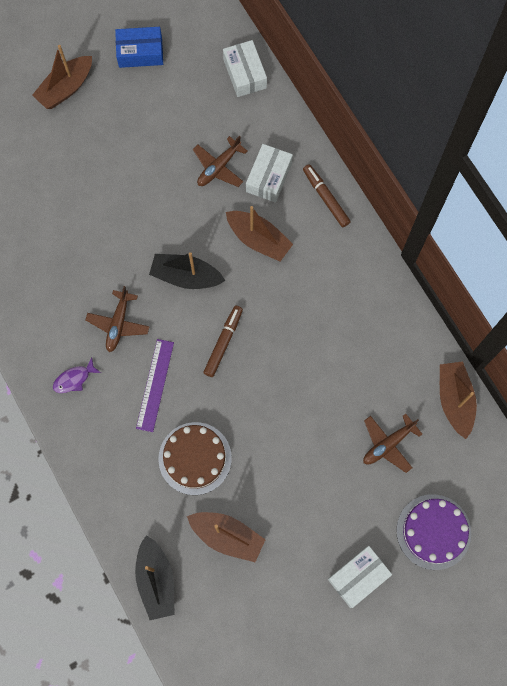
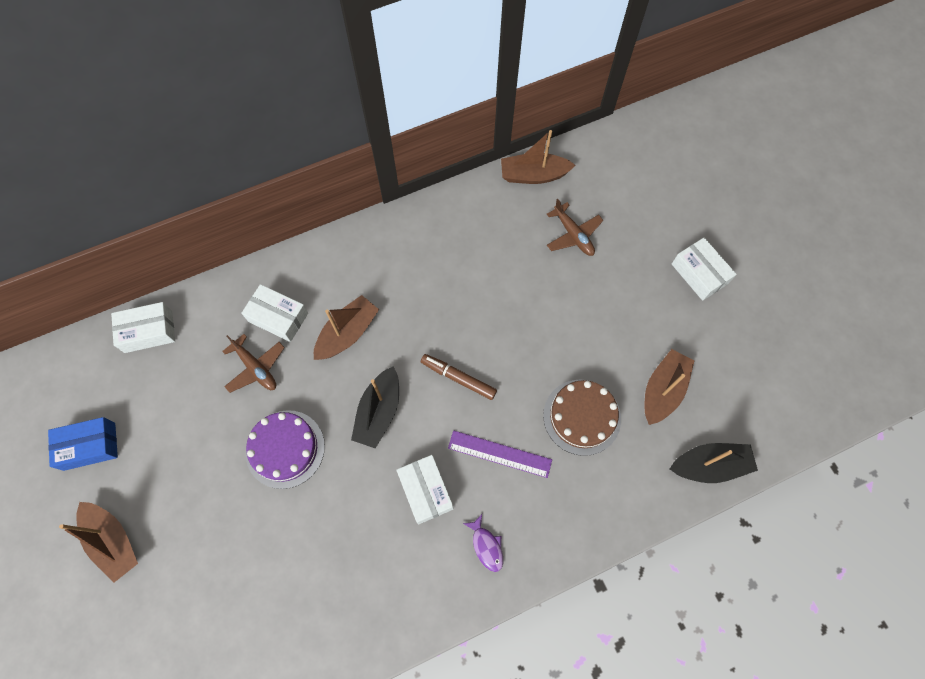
camera: 85 degrees left, 5 degrees down
(118, 324) = (425, 491): brown plane -> white box
(140, 52) = (89, 446): blue box -> blue box turned 75 degrees clockwise
(325, 198) = (312, 264): brown marker -> none
(433, 531) = (656, 206): purple cake -> purple cake (285, 449)

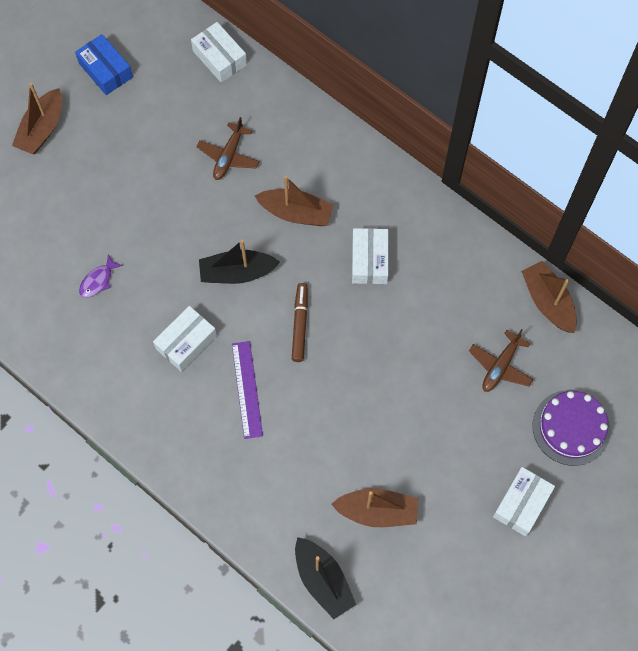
camera: 65 degrees right, 0 degrees up
(278, 317) = (283, 150): white box -> white box (369, 260)
(285, 449) = (170, 214): purple cake -> purple cake (571, 427)
(486, 546) = (162, 412): purple fish -> purple fish (98, 281)
(582, 417) = (315, 447): brown cake -> none

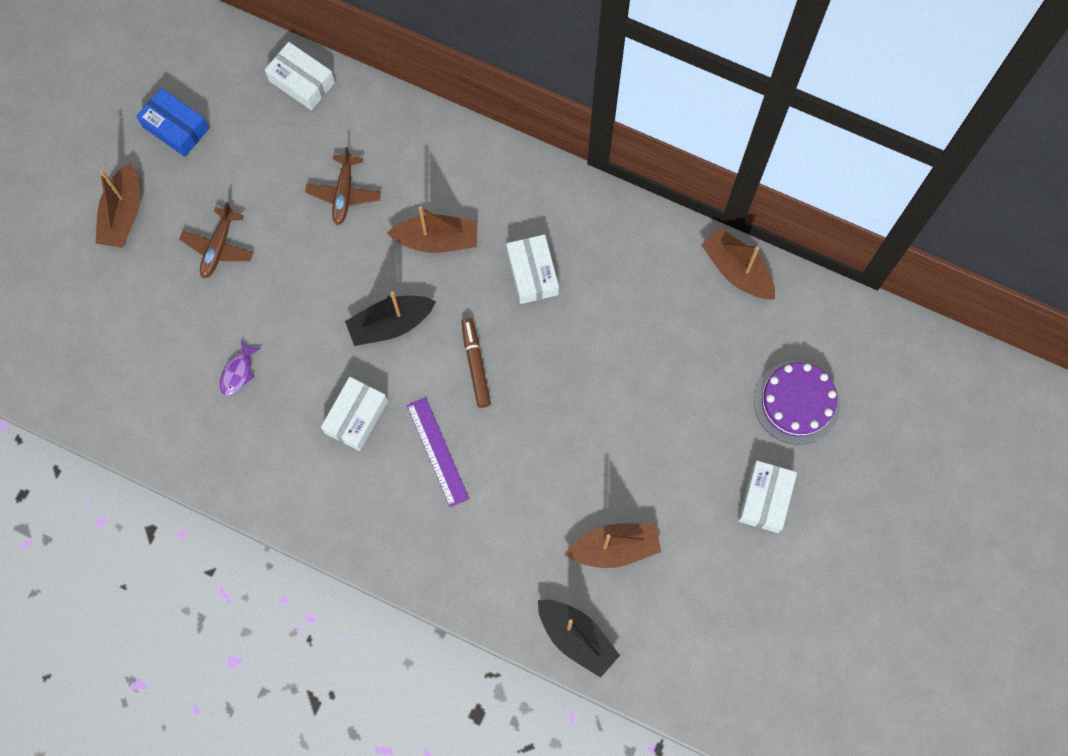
camera: 15 degrees left, 5 degrees up
(500, 366) = (704, 355): brown plane -> brown plane (218, 247)

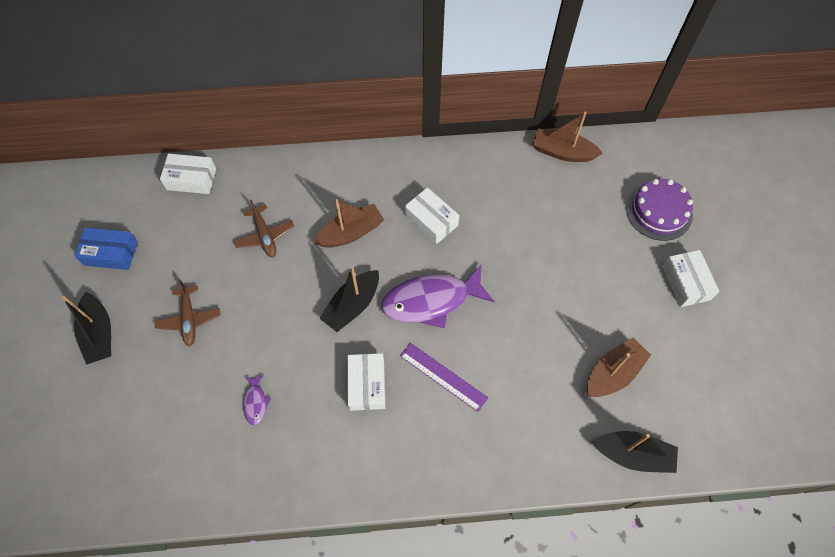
camera: 30 degrees left, 10 degrees down
(123, 214) = (99, 334): brown boat -> black boat
(475, 364) = (431, 301): brown marker -> purple fish

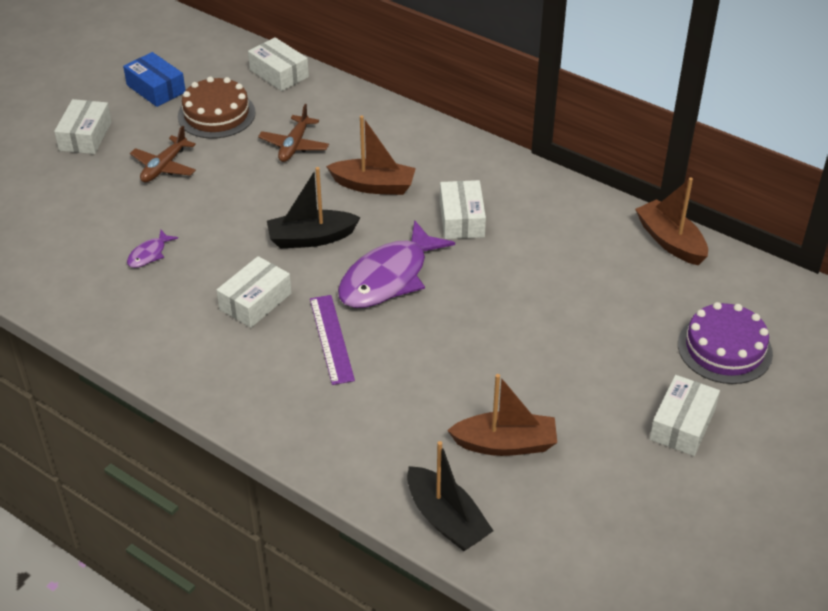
camera: 40 degrees right, 20 degrees down
(99, 334) = (85, 136): black boat -> white box
(181, 246) = (216, 114): none -> brown cake
(431, 301) = (388, 277): purple fish -> purple fish turned 75 degrees counterclockwise

